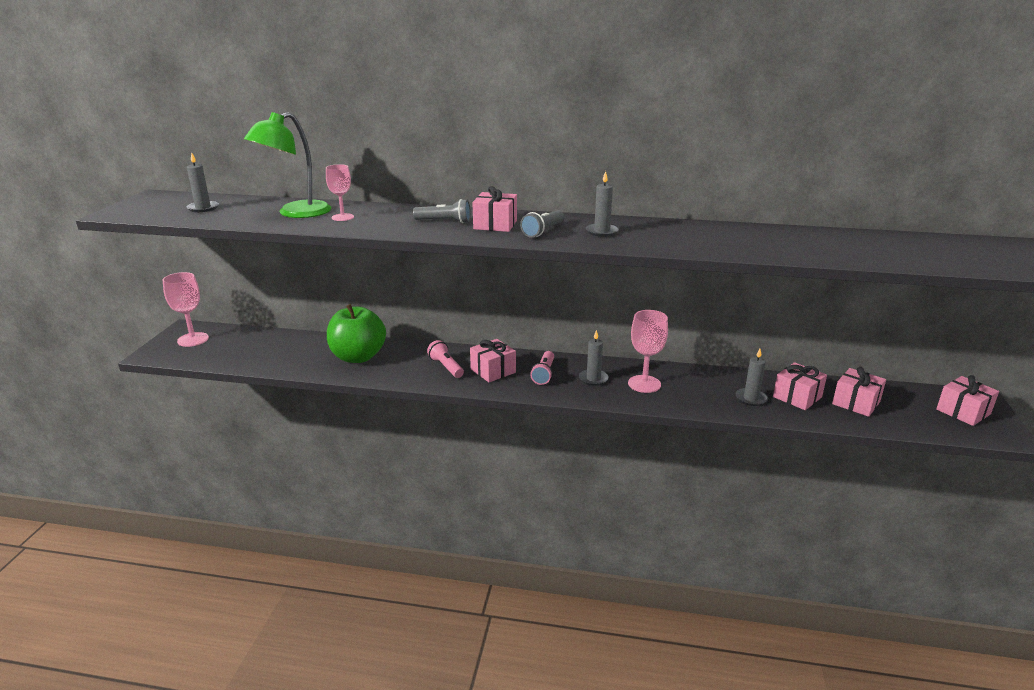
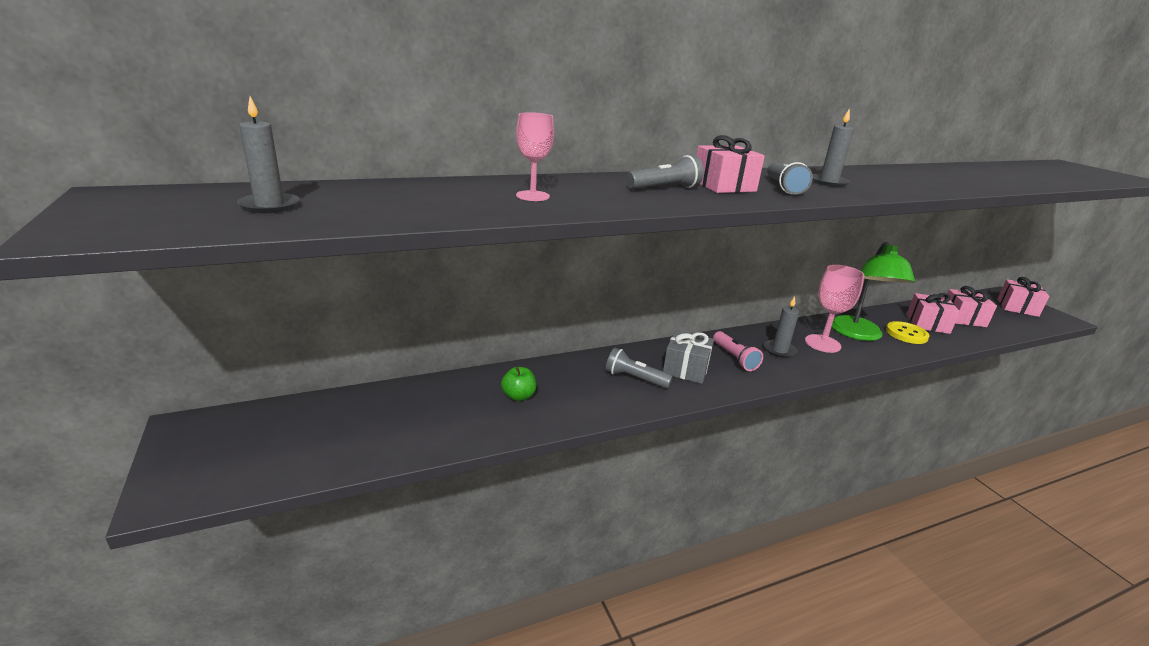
camera: 35 degrees left, 0 degrees up
(193, 339) = (223, 443): pink goblet -> none
(295, 213) = (451, 197): green lamp -> green lamp (858, 334)
(358, 357) = (518, 396): green apple -> green apple, size x0.43
(446, 367) = (634, 379): pink flashlight -> grey flashlight
(493, 371) = (686, 369): pink gift -> grey gift
(751, 398) = (906, 334): grey candle -> yellow button

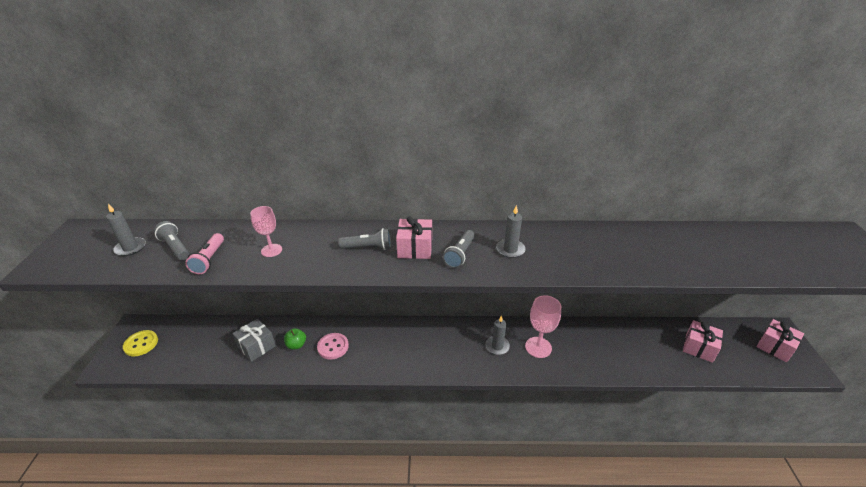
camera: 25 degrees right, 10 degrees up
(576, 388) = (333, 347): none -> pink button
(634, 379) = (374, 348): grey flashlight -> grey flashlight (175, 247)
(686, 369) = (414, 347): grey gift -> grey gift (256, 346)
(735, 358) = (457, 346): pink flashlight -> pink flashlight (209, 260)
(858, 334) = (578, 344): green lamp -> none
(906, 334) = (622, 353): yellow button -> yellow button (141, 344)
(927, 324) = (655, 346): pink gift -> none

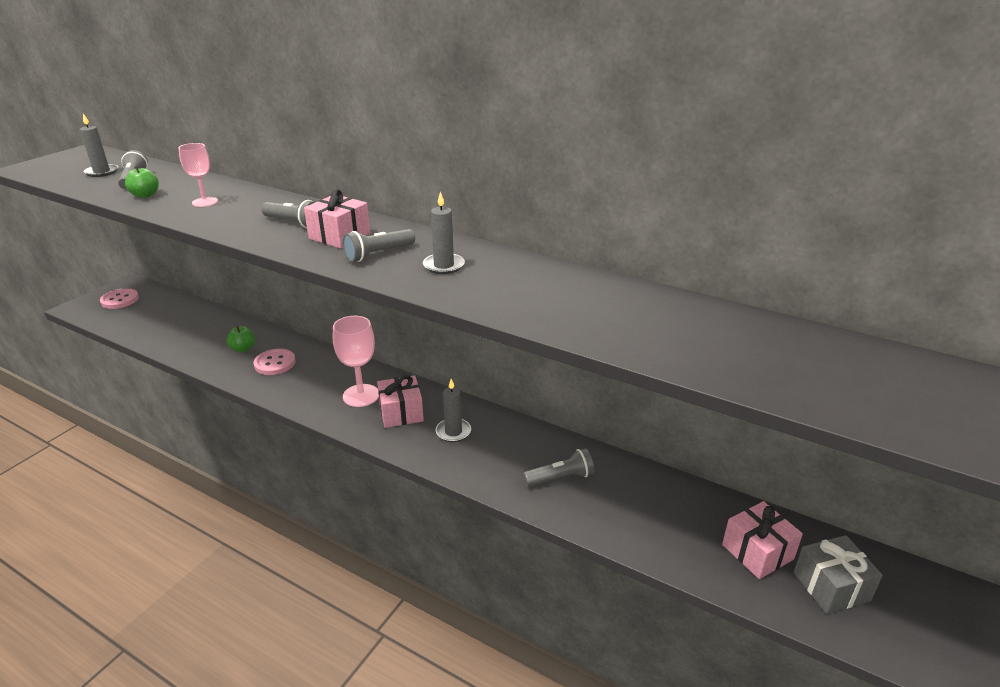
camera: 30 degrees right, 5 degrees down
(141, 344) = (120, 300): yellow button -> pink button
(209, 260) = (145, 195): pink flashlight -> green apple
(256, 346) = (207, 336): grey gift -> grey gift (831, 586)
(538, 347) = (505, 453): pink goblet -> pink goblet (361, 395)
(580, 349) = (560, 478): none -> grey flashlight
(775, 347) = (912, 610): pink gift -> pink gift (401, 412)

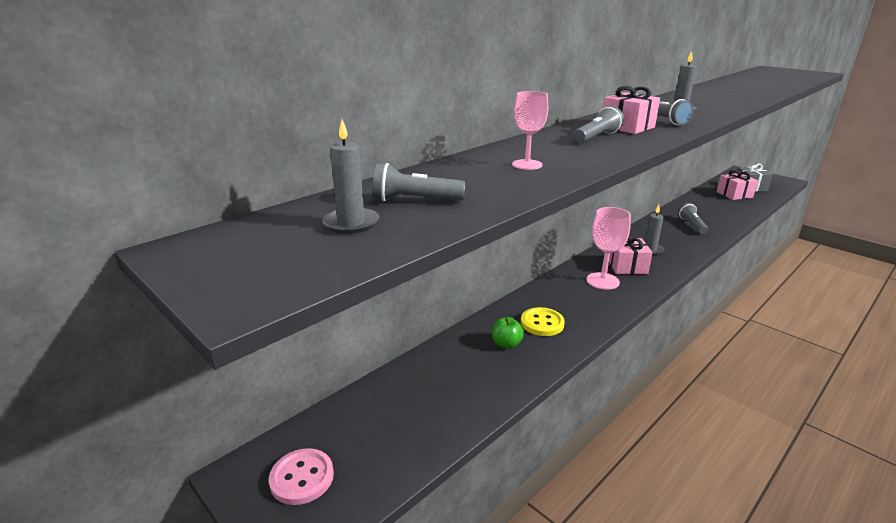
camera: 75 degrees left, 5 degrees down
(145, 195) = (488, 191): green apple -> none
(275, 363) = (542, 323): pink button -> yellow button

